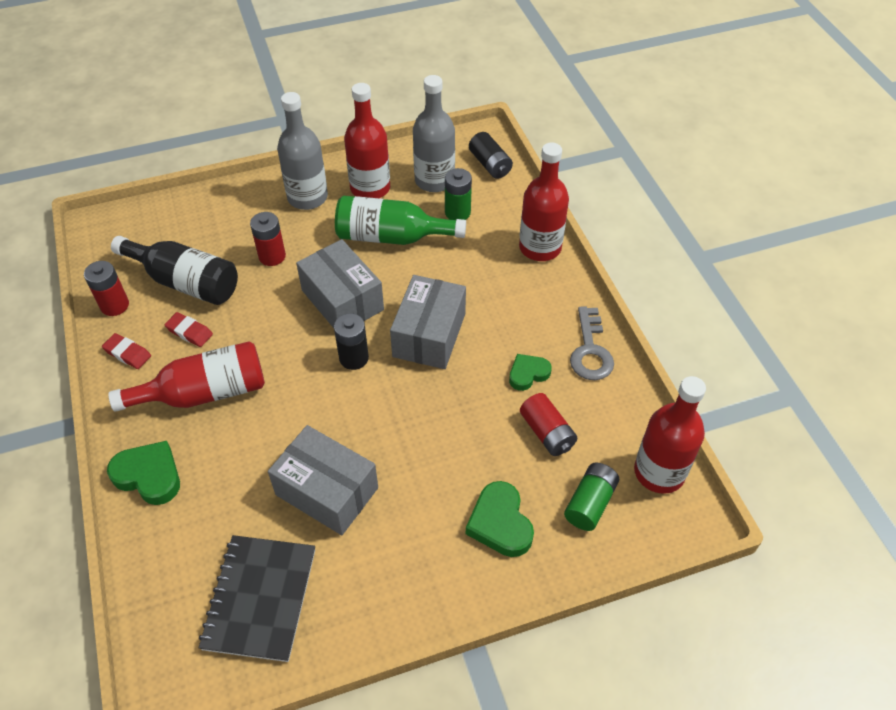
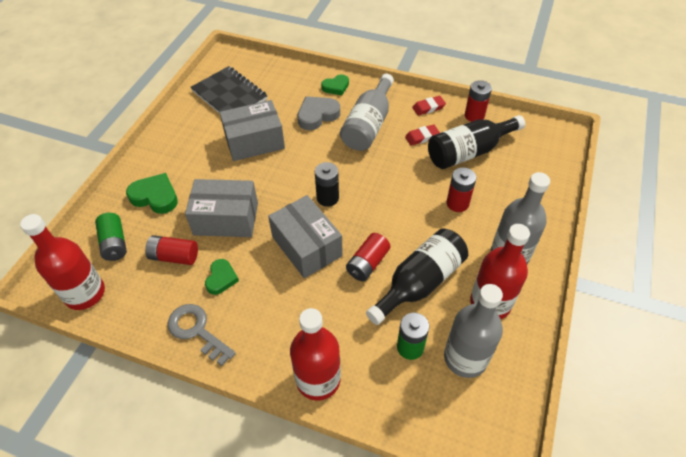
camera: 130 degrees right, 0 degrees up
(149, 475) = (336, 87): green heart -> green heart, size x0.66
(204, 393) = (368, 125): red bottle -> grey bottle
(225, 457) = (317, 115): none -> grey heart
(342, 300) = (381, 219): grey box -> grey box (226, 219)
(392, 237) = (419, 283): green bottle -> black bottle
(405, 280) = (367, 263): none -> red battery
(490, 164) = (454, 423): black battery -> none

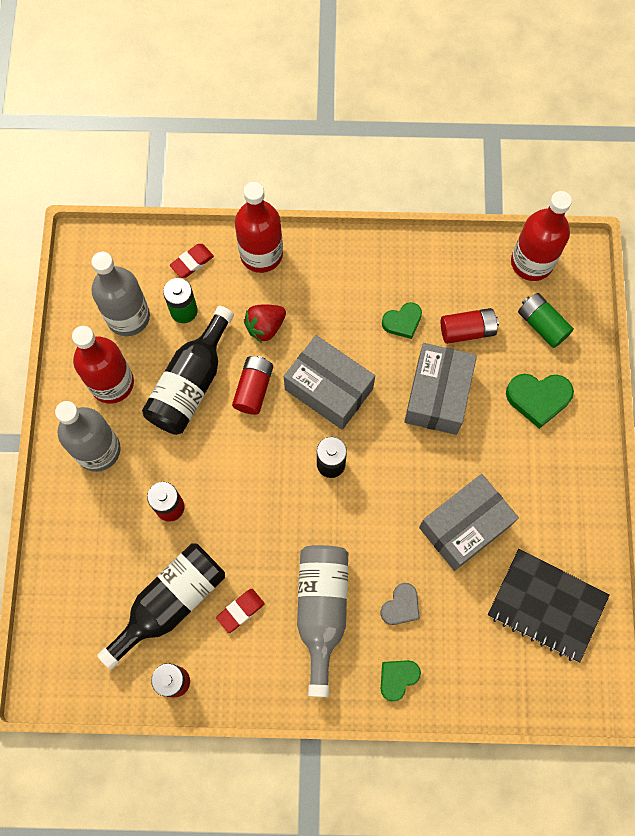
camera: 160 degrees right, 20 degrees up
(197, 331) = (397, 262): grey key -> none
(221, 278) = (402, 322): green heart -> green heart turned 105 degrees counterclockwise
(226, 219) = (437, 395): grey box -> grey box turned 60 degrees counterclockwise
(317, 115) = (401, 606): grey heart -> grey heart, size x0.66
(340, 310) = (265, 327): none -> red strawberry
(428, 107) = (245, 677): red eraser -> red eraser (192, 262)

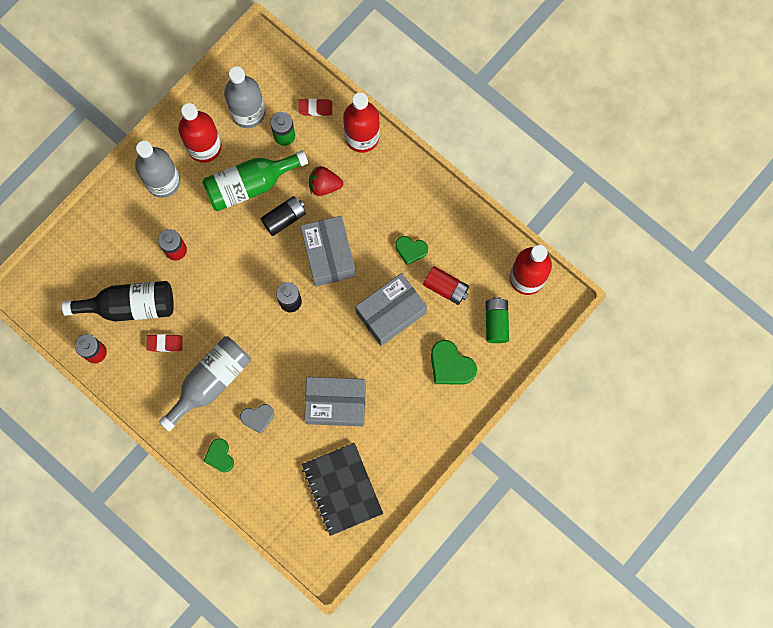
camera: 40 degrees right, 5 degrees up
(191, 383) = (250, 185): black bottle -> green bottle
(253, 389) = (284, 218): red battery -> black battery
(397, 678) = (220, 456): green heart -> green heart turned 105 degrees counterclockwise

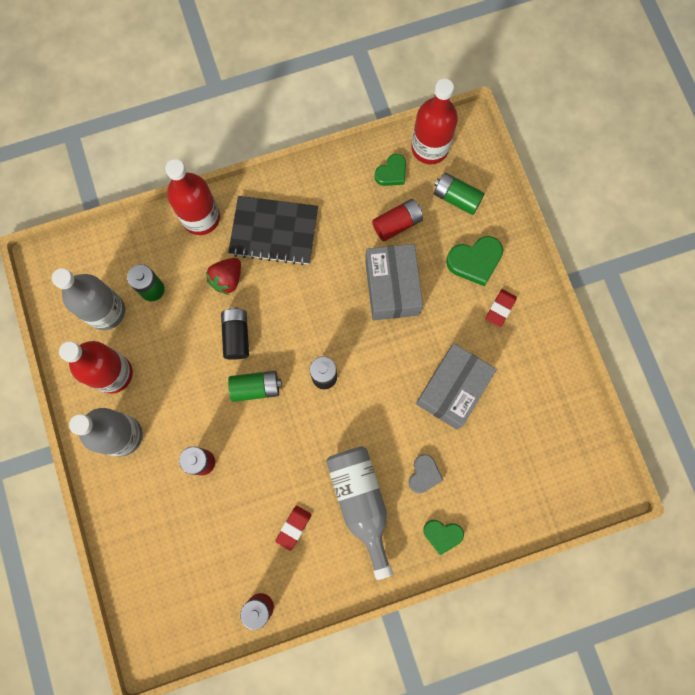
camera: 60 degrees left, 0 degrees up
(129, 306) = (232, 543): black bottle -> none
(250, 185) = (181, 350): green bottle -> none
(253, 256) = (256, 387): none -> green battery
(315, 108) = (144, 245): red eraser -> red eraser (500, 309)
(328, 255) = (300, 314): grey box -> none
(342, 489) = (540, 430): black notebook -> black notebook (274, 231)
(411, 250) = (341, 235): green heart -> green heart (391, 173)

